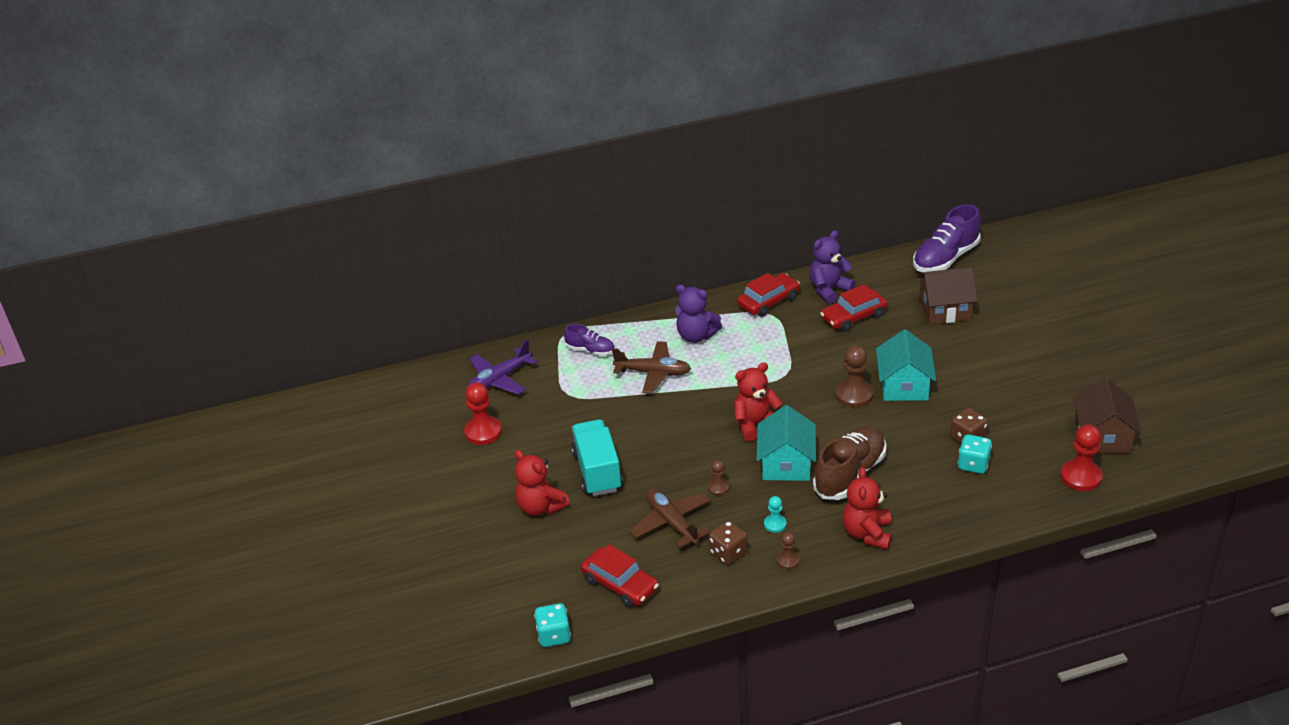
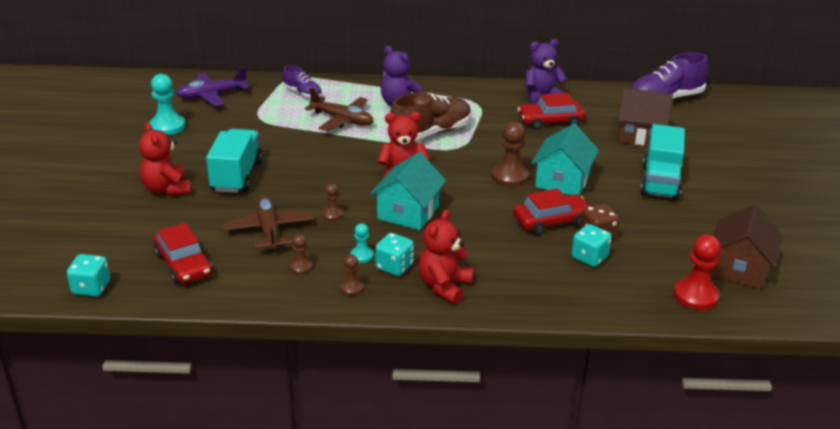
camera: 15 degrees right, 5 degrees down
(483, 432) = (167, 126): red pawn -> turquoise pawn
(728, 553) = (300, 267): brown dice -> brown pawn
(768, 301) = (481, 94): red car -> red car (551, 221)
(811, 527) = (394, 267): none -> turquoise dice
(850, 474) = (462, 235): brown shoe -> brown shoe (431, 133)
(991, 361) = (660, 182): none -> turquoise truck

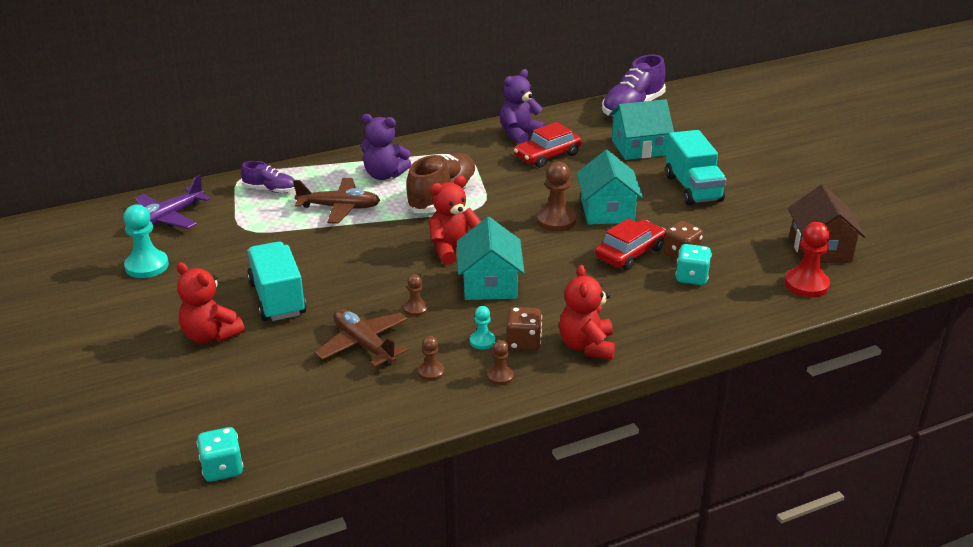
camera: 25 degrees left, 0 degrees up
(183, 264) = (304, 409): red car -> none
(394, 267) = (523, 342): turquoise dice -> brown dice
(640, 135) = (639, 148): brown house -> turquoise house

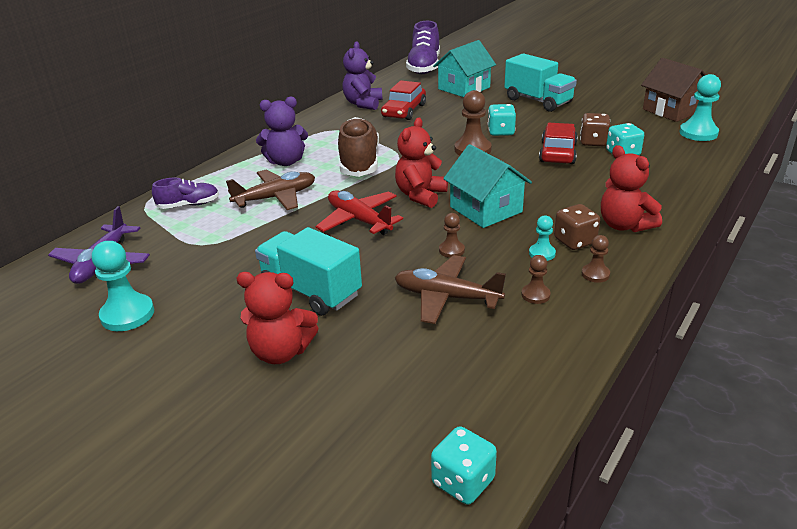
camera: 30 degrees left, 0 degrees up
(378, 253) = (359, 220): none -> red plane
(607, 211) = (501, 132): turquoise house -> turquoise dice
(806, 284) = (698, 133): red pawn -> turquoise pawn

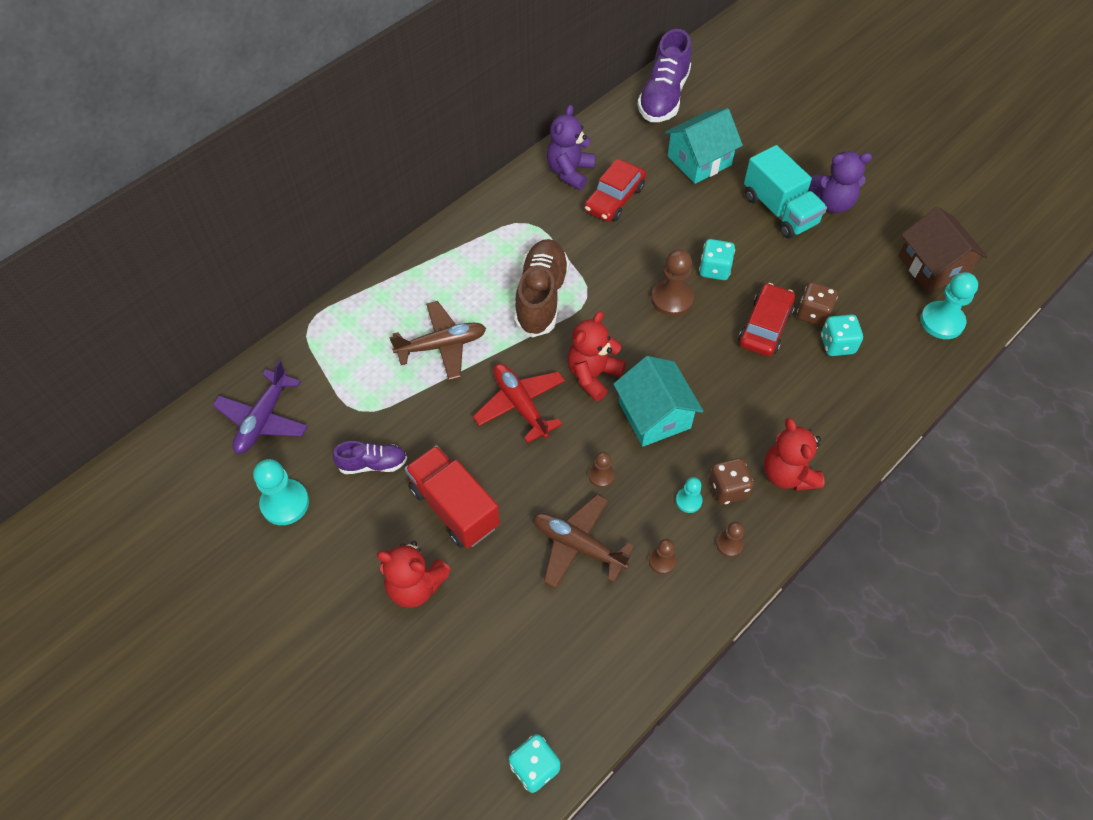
camera: 10 degrees right, 25 degrees up
(189, 205) = (352, 339): purple shoe -> purple shoe (373, 464)
(286, 162) = (462, 279): purple teddy bear -> purple teddy bear (832, 203)
(310, 291) = (454, 507): turquoise truck -> red truck

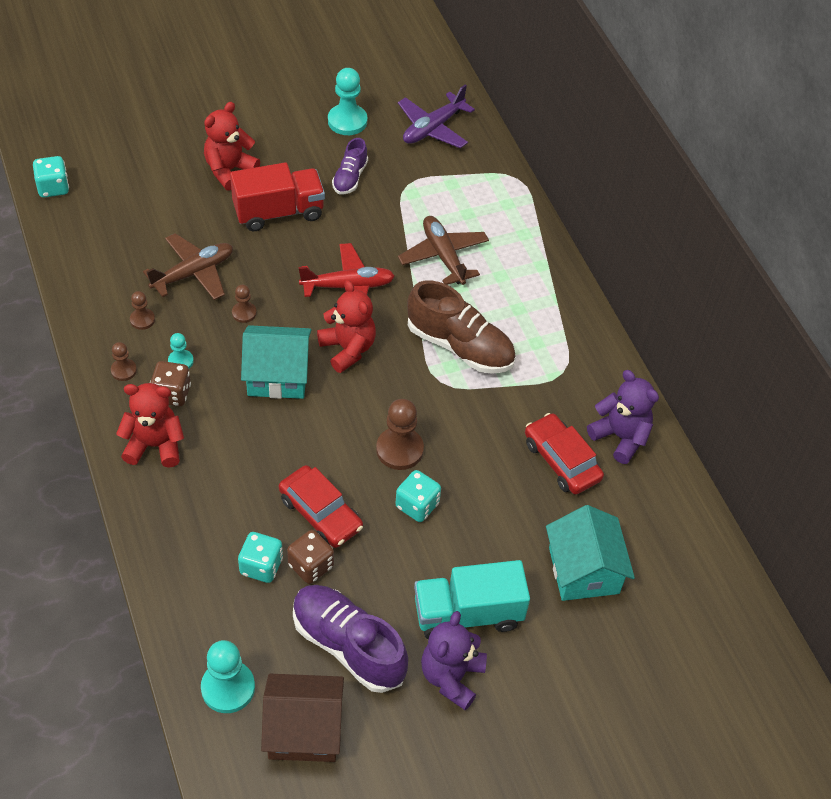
camera: 110 degrees right, 5 degrees down
(263, 419) = (433, 128): purple plane -> purple plane turned 90 degrees counterclockwise
(442, 345) = (443, 256): brown plane -> brown plane turned 150 degrees clockwise
(663, 97) = (709, 585): purple shoe -> purple shoe (348, 645)

